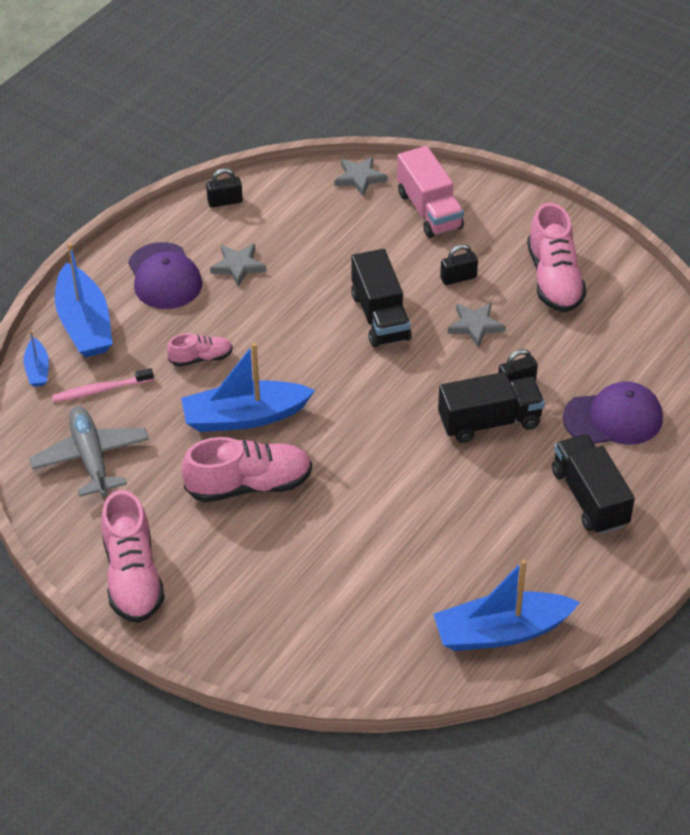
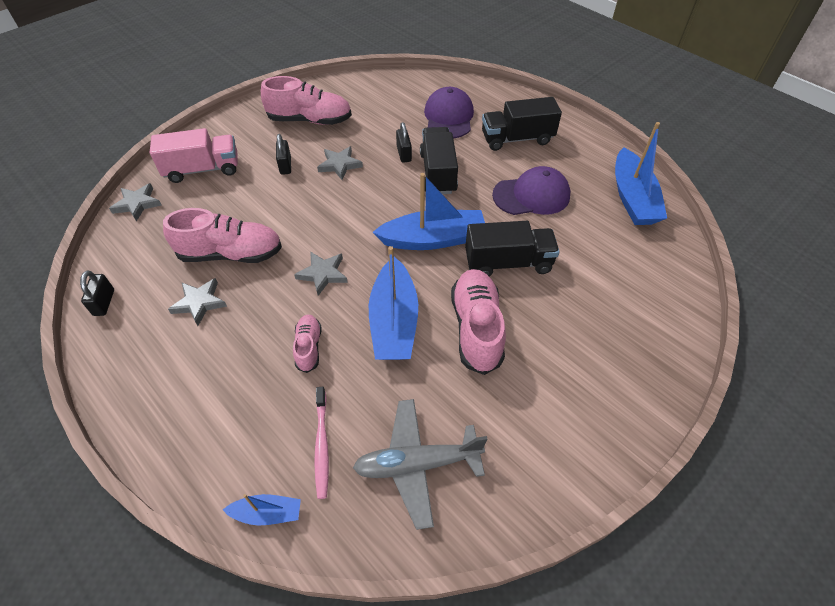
camera: 80 degrees left, 5 degrees up
(85, 324) = (216, 453): blue boat -> blue boat (433, 239)
(133, 576) = (579, 438): pink shoe -> pink shoe (231, 254)
(164, 276) = (181, 366): purple cap -> purple cap (531, 195)
(295, 348) = (323, 274): none -> grey star
(380, 317) = (308, 215): black truck -> black truck (508, 263)

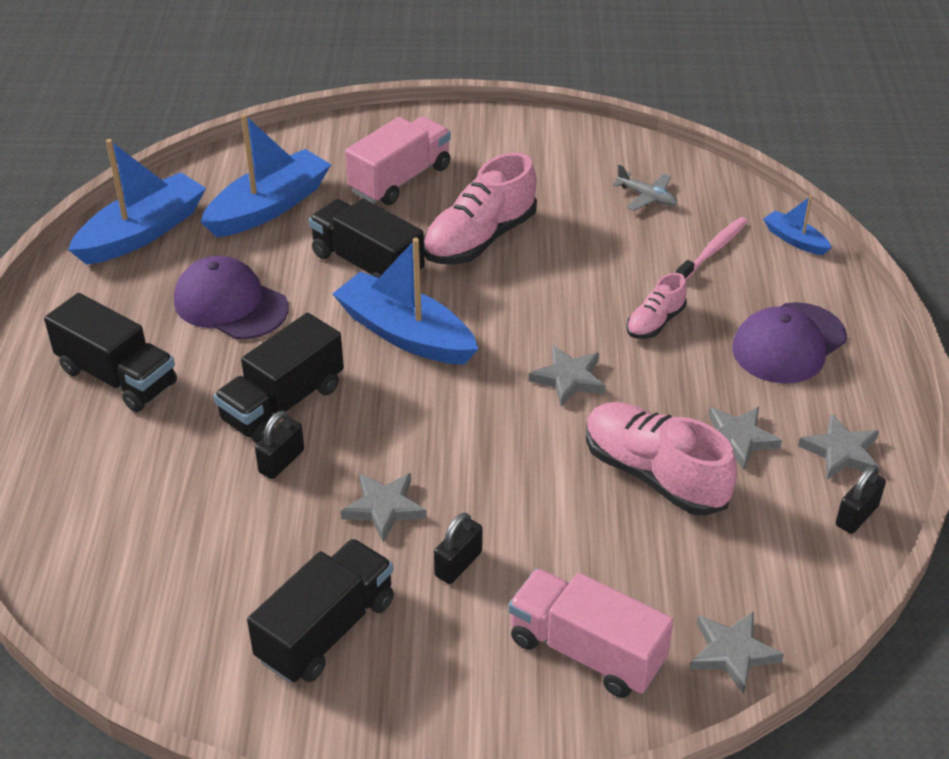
camera: 135 degrees left, 10 degrees down
(131, 336) = (841, 452): none -> grey star
(310, 120) = (326, 630): pink shoe -> black truck
(394, 321) = (548, 290): blue boat -> blue boat (269, 207)
(417, 464) = (647, 197): grey plane -> grey plane, size x0.53
(449, 117) = (135, 475): purple cap -> purple cap (788, 343)
(583, 336) = (400, 179): none -> pink truck

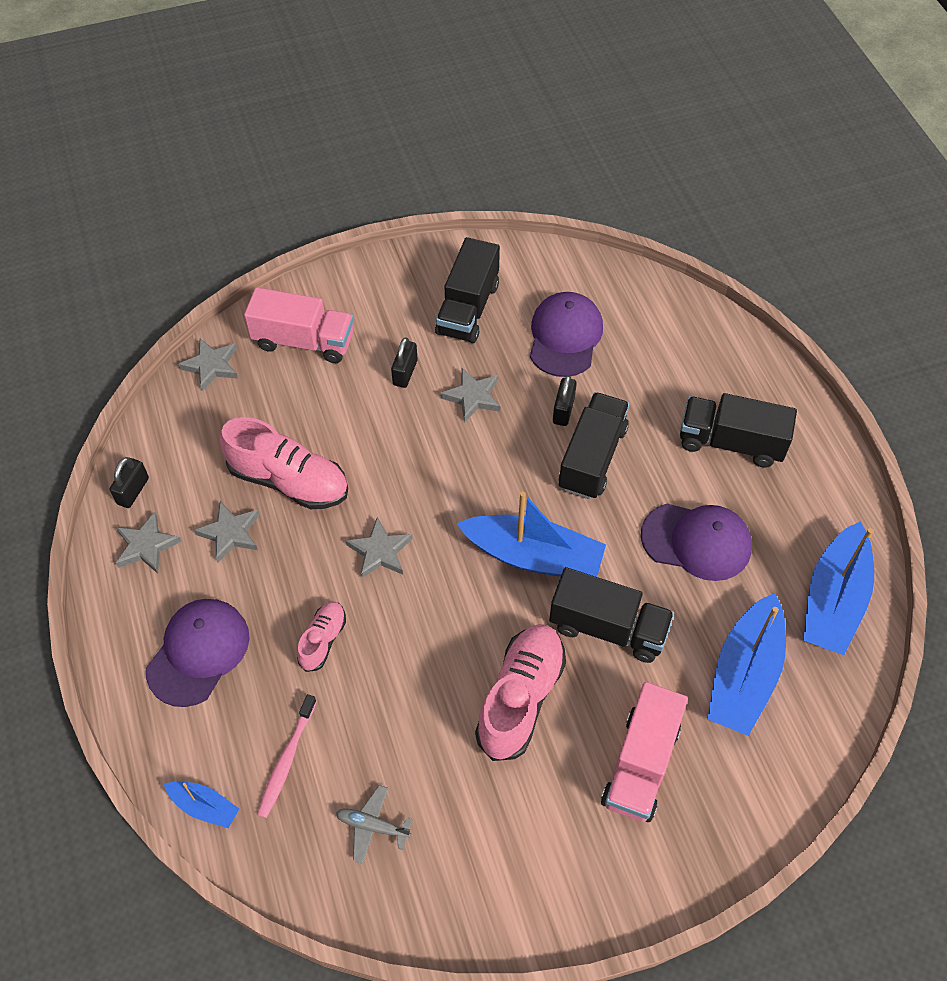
camera: 160 degrees right, 15 degrees up
(218, 550) = (565, 337): none -> purple cap

